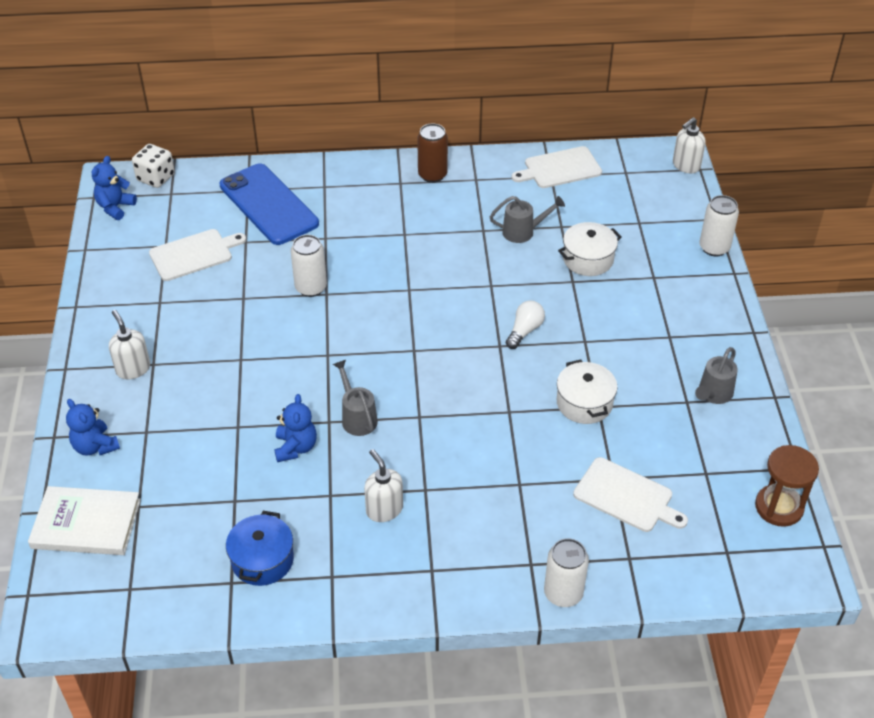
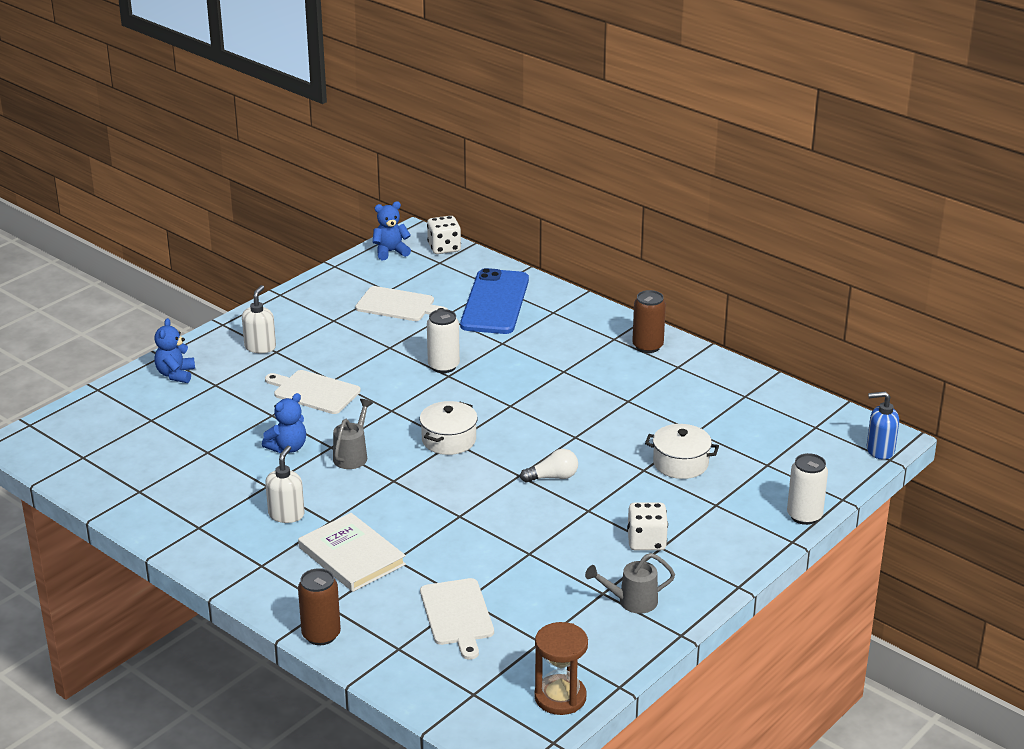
camera: 45 degrees right, 15 degrees down
(86, 524) = (111, 410): white book -> white book (352, 556)
(262, 560) = (174, 492): blue pot -> none
(523, 232) = (658, 418): grey watering can -> none
(560, 168) = (761, 395): white cutting board -> white cutting board (314, 392)
(563, 593) = (321, 635): white can -> brown can
(584, 403) = (522, 545): white pot -> white pot (449, 440)
(655, 339) = (646, 541): none -> white dice
(686, 166) = (880, 450): white soap dispenser -> blue soap dispenser

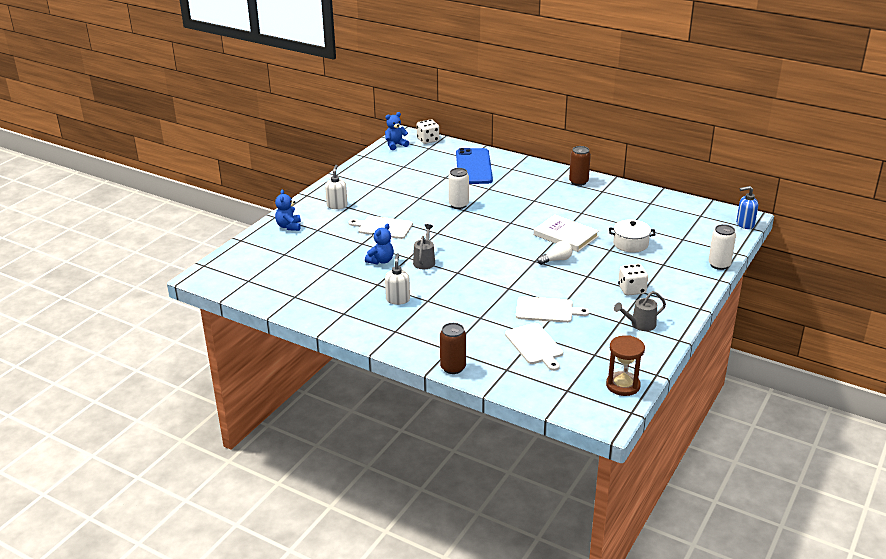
camera: 10 degrees left, 0 degrees up
(352, 556) = (451, 319): white book -> white book (565, 236)
(398, 305) = (414, 174): white cutting board -> white cutting board (547, 310)
(449, 440) = (481, 246): white pot -> none

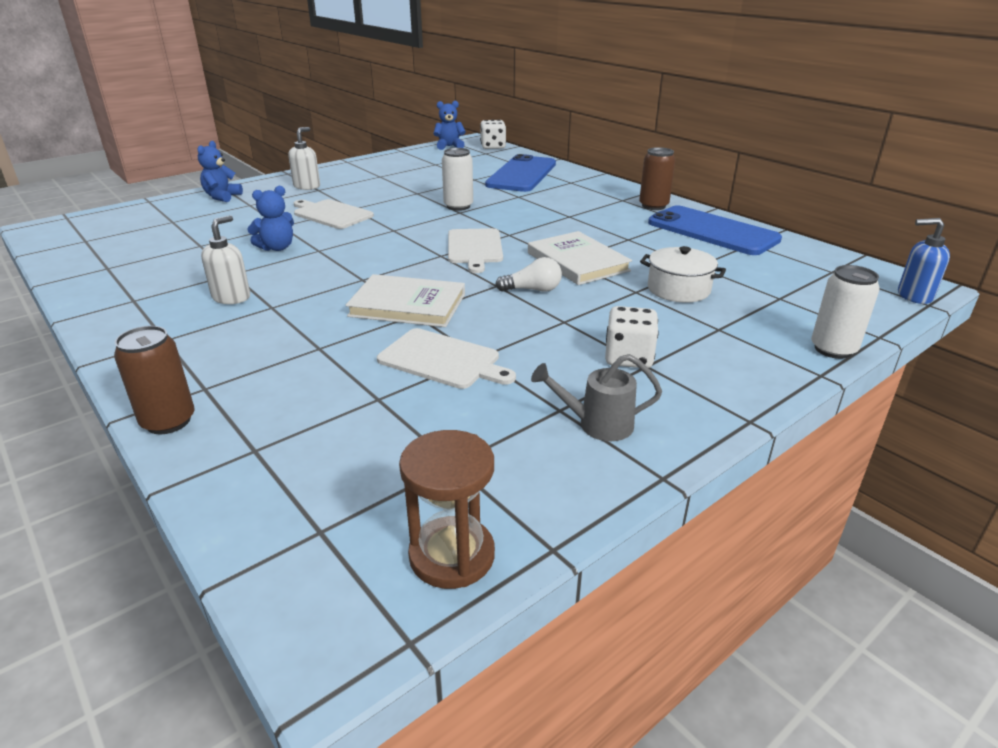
camera: 20 degrees right, 0 degrees up
(425, 261) = (334, 258): grey watering can -> none
(499, 283) = (407, 305): none -> white book
(535, 345) = (357, 416): white cutting board -> white cutting board (474, 248)
(624, 197) = (712, 231): none -> blue phone

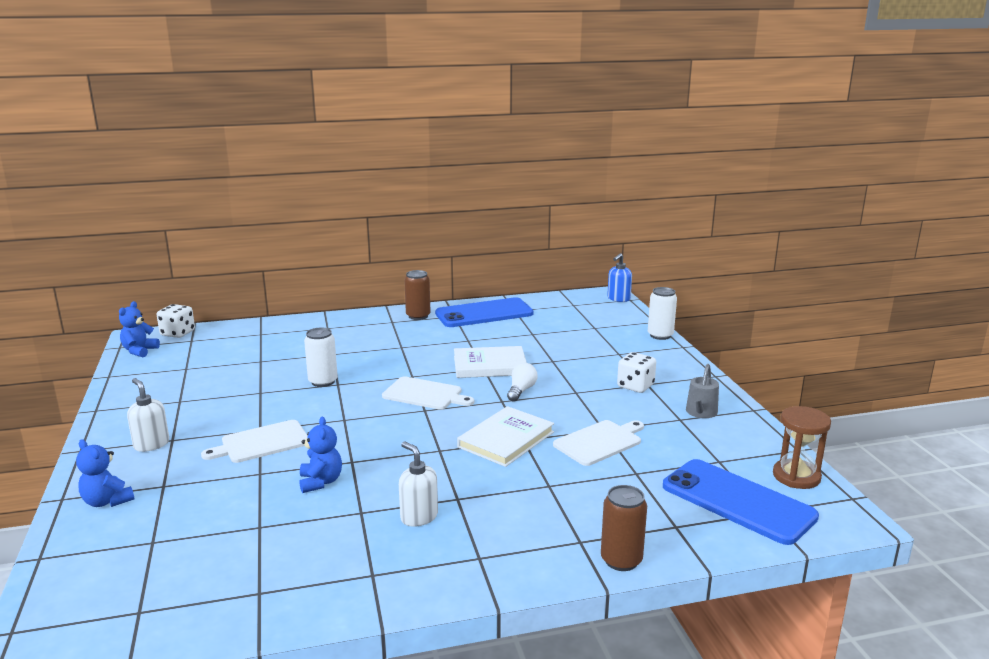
camera: 65 degrees left, 10 degrees down
(521, 174) = (279, 340): blue phone -> blue phone (737, 501)
(678, 289) = (561, 348): white pot -> none

